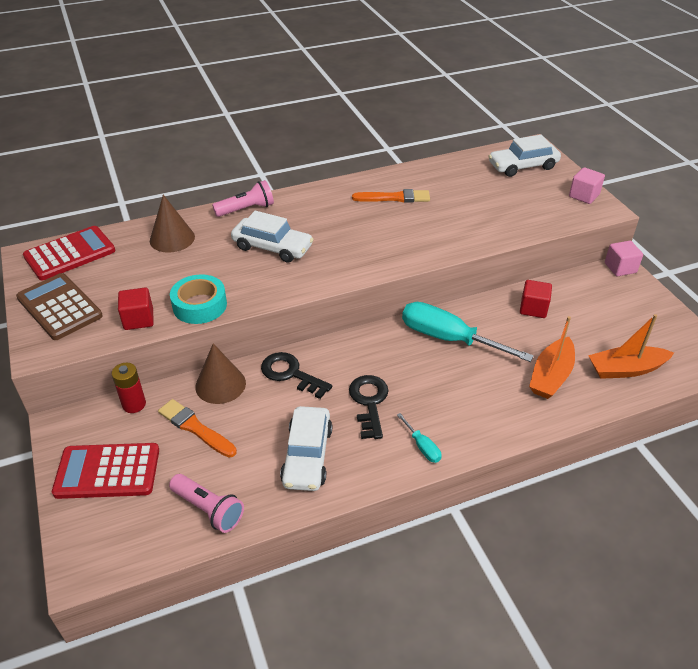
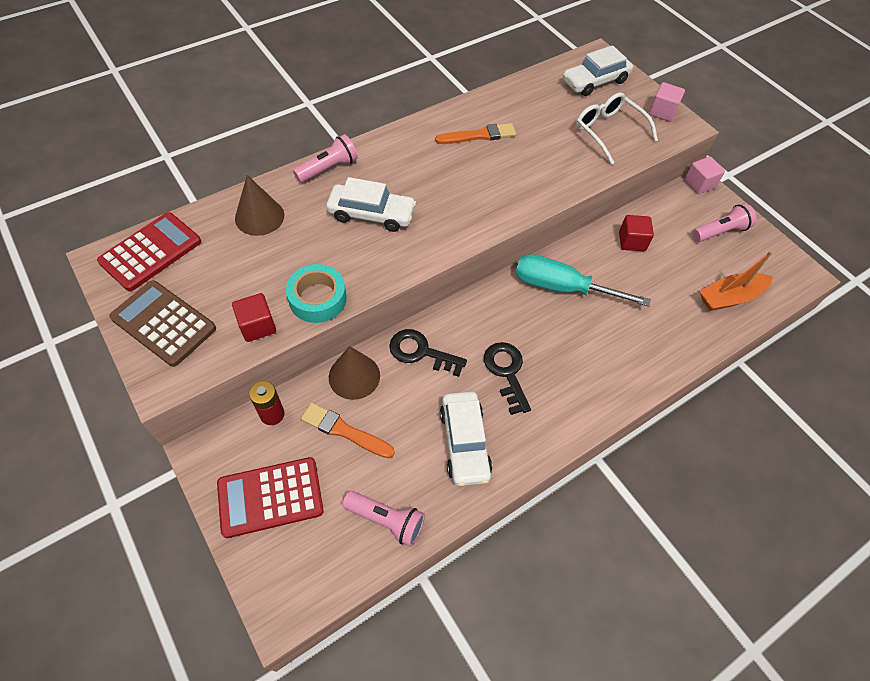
camera: 15 degrees left, 15 degrees up
(422, 447) = (569, 413): turquoise screwdriver -> none
(523, 206) = (608, 132): none -> white glasses
(551, 376) = (666, 315): orange boat -> none
(631, 311) = (720, 231): none -> pink flashlight

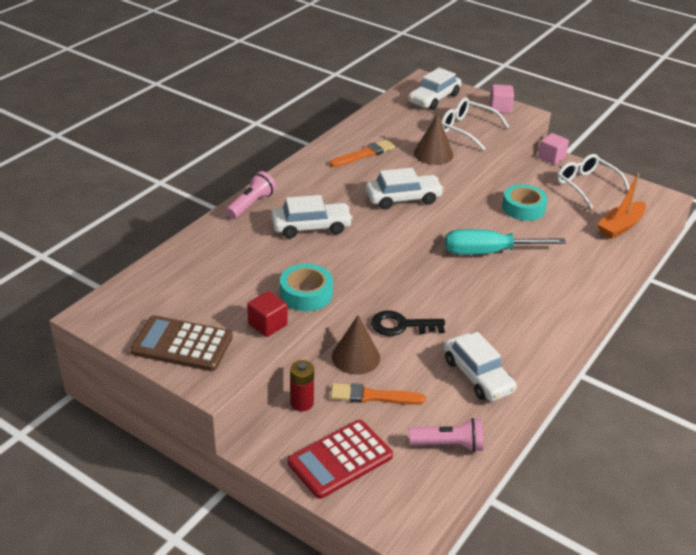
camera: 20 degrees left, 20 degrees down
(151, 252) = (132, 299): red calculator -> none
(259, 216) = (214, 251): brown cone -> brown cone (433, 154)
(487, 204) = (403, 198): none -> white car
(506, 372) = (480, 320): black key -> none
(631, 241) = (523, 208): red cube -> turquoise tape
(720, 231) = (586, 185): pink flashlight -> white glasses

